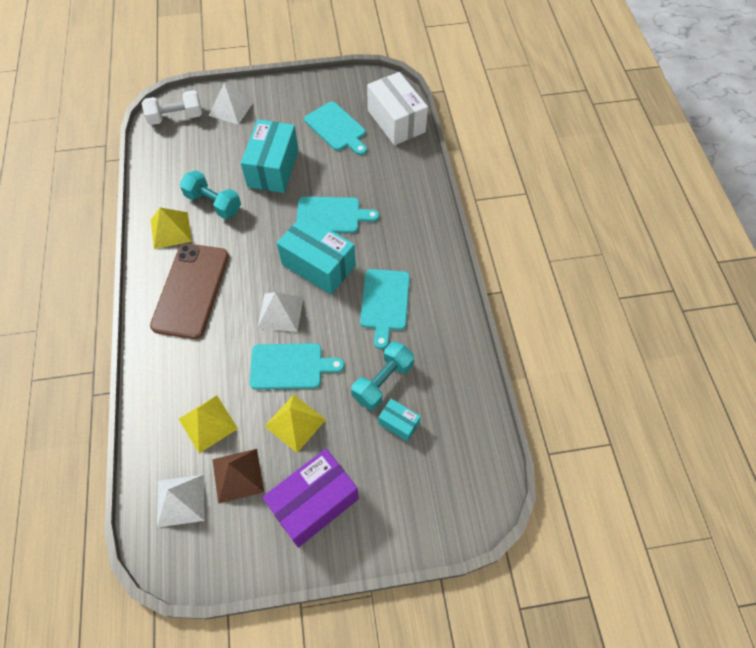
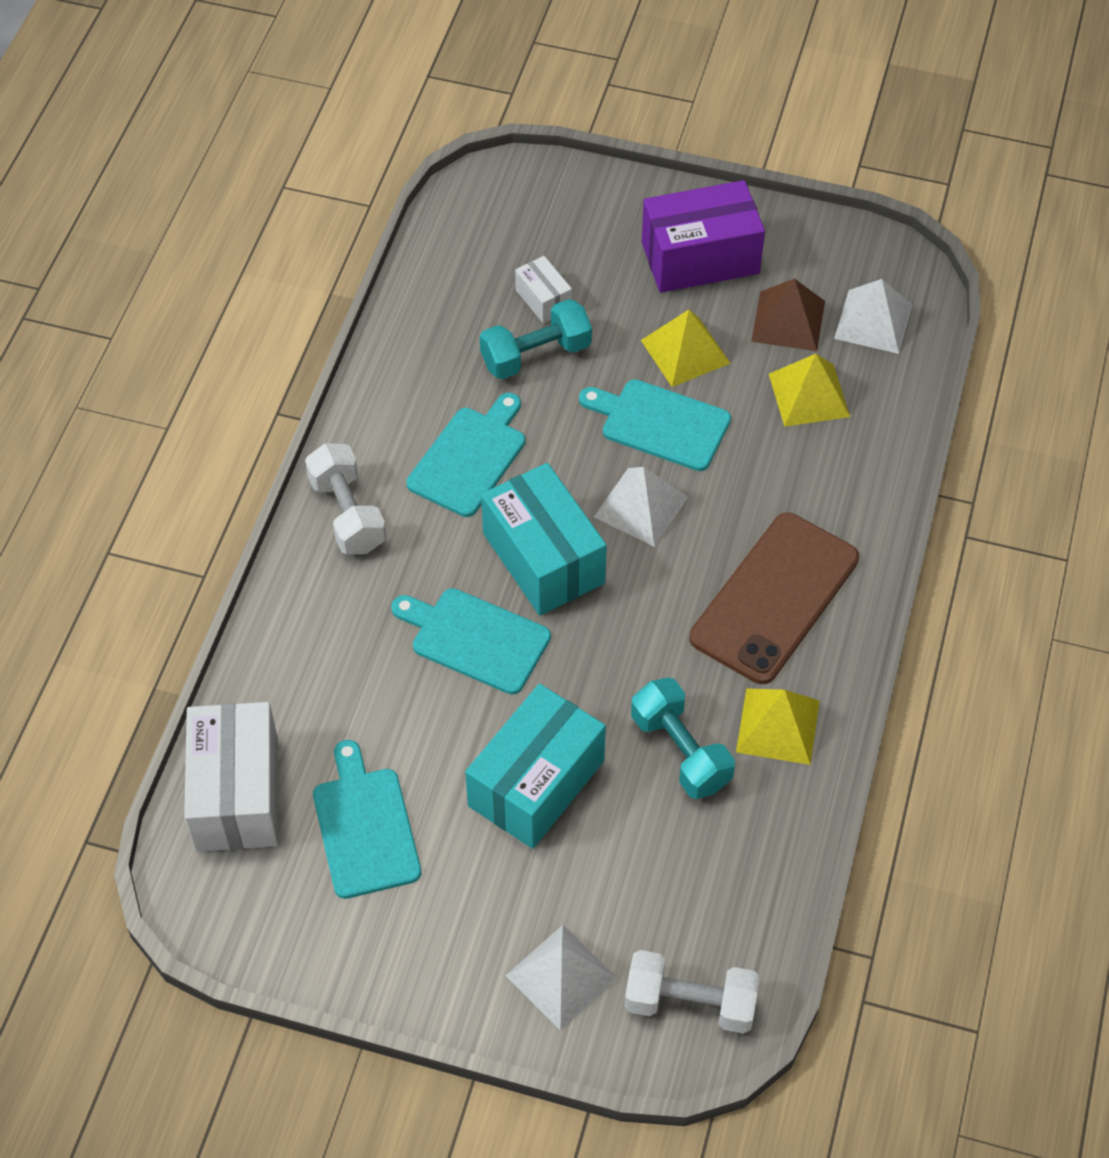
camera: 155 degrees left, 5 degrees down
(398, 423) = (543, 299): turquoise box -> white box
(428, 249) = (347, 514): none -> white dumbbell

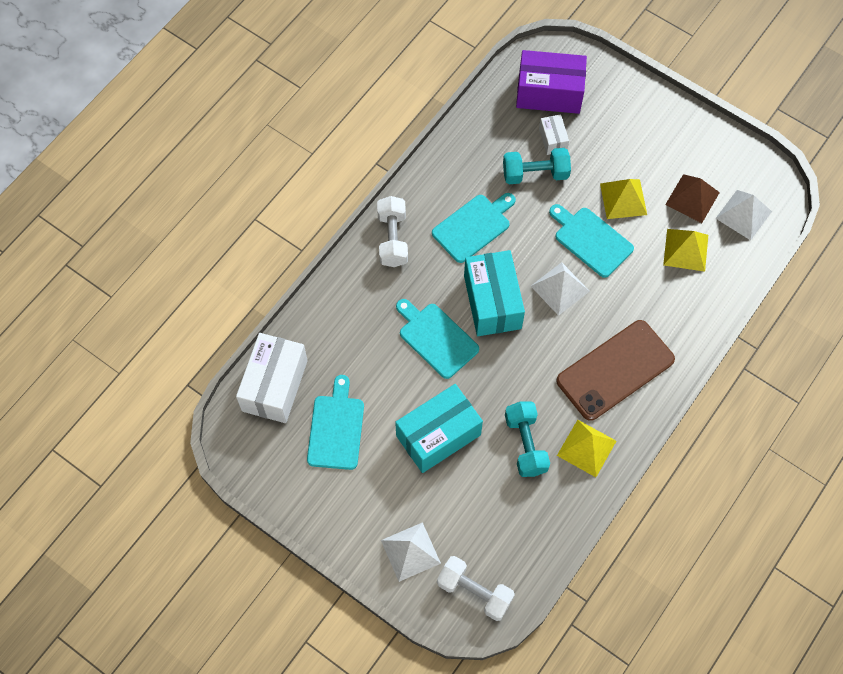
camera: 20 degrees right, 10 degrees up
(700, 258) = (655, 141): purple box -> purple box (549, 93)

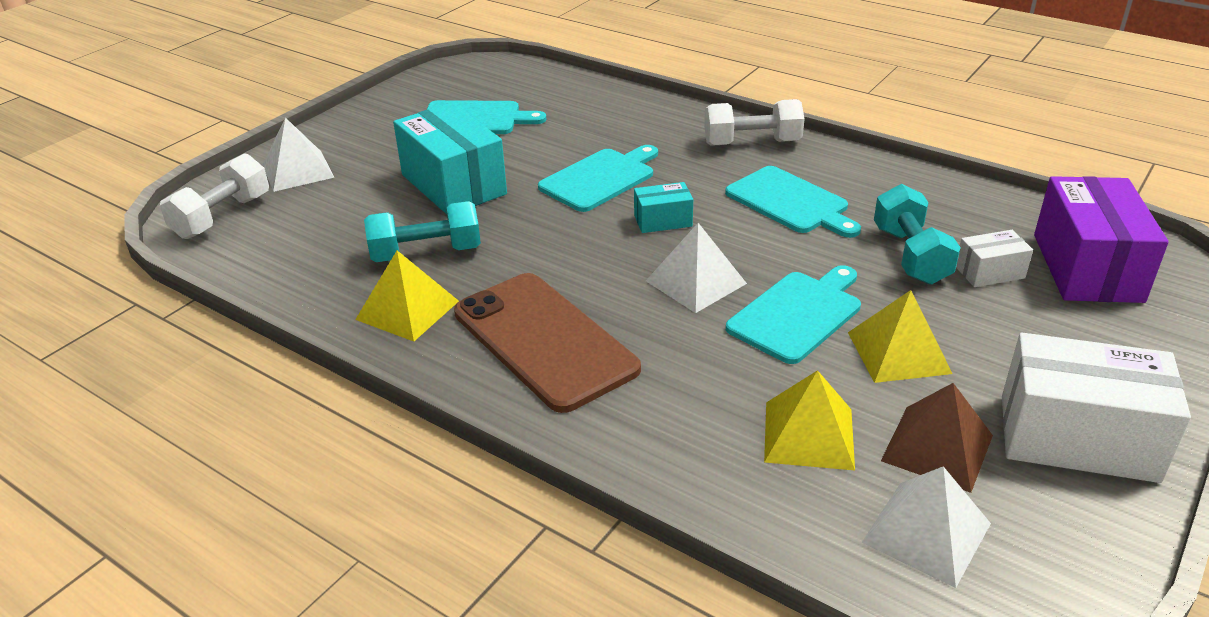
camera: 90 degrees right, 30 degrees down
(274, 385) = (535, 83): white box -> white box (1077, 438)
(492, 302) = (663, 221): turquoise box -> turquoise box, size x0.49

